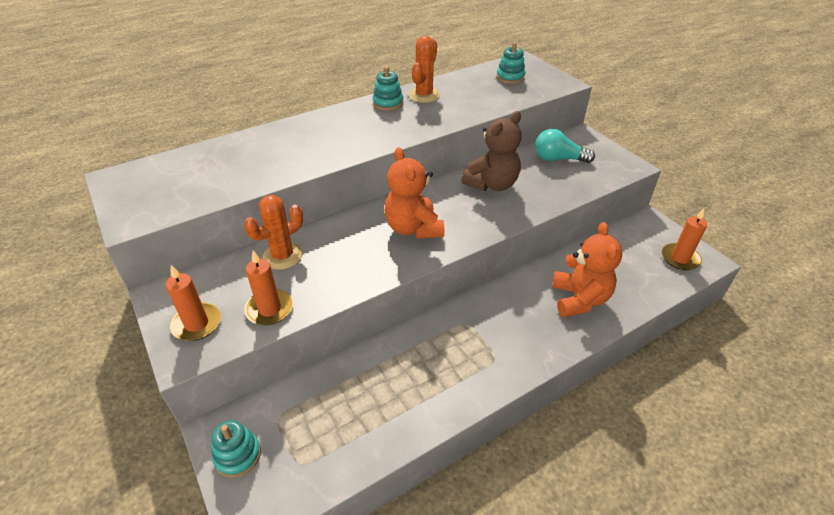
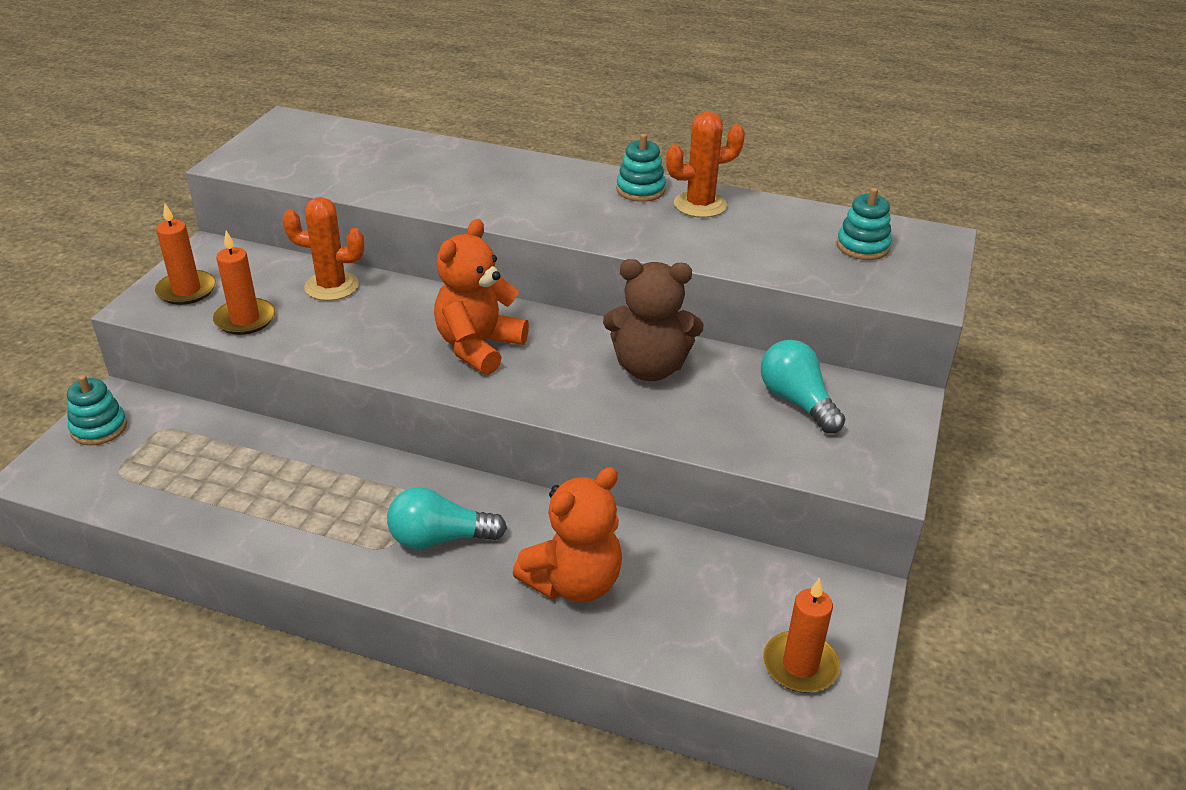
camera: 50 degrees right, 5 degrees down
(507, 332) = (440, 538): none -> turquoise light bulb

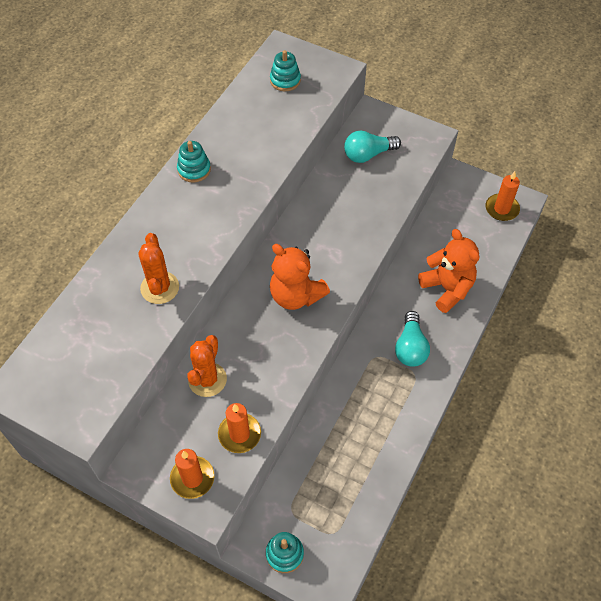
camera: 80 degrees left, 20 degrees up
(650, 368) = (329, 213): brown teddy bear -> none
(700, 205) = (221, 143): orange cactus -> orange cactus (160, 288)

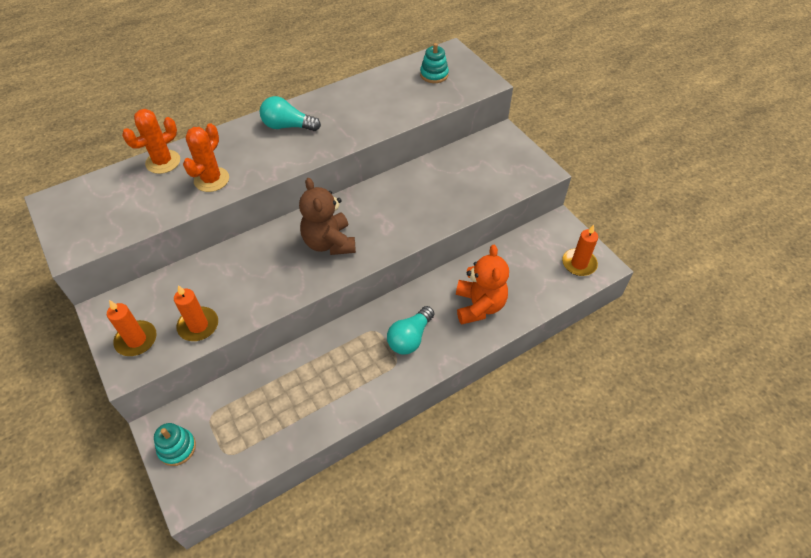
camera: 30 degrees right, 5 degrees down
(194, 170) = (309, 109): turquoise stacking toy -> none
(207, 379) = (210, 272): orange cactus -> orange cactus (163, 162)
(296, 295) = (329, 243): orange teddy bear -> brown teddy bear
(368, 154) = (475, 163): turquoise light bulb -> turquoise light bulb (288, 126)

